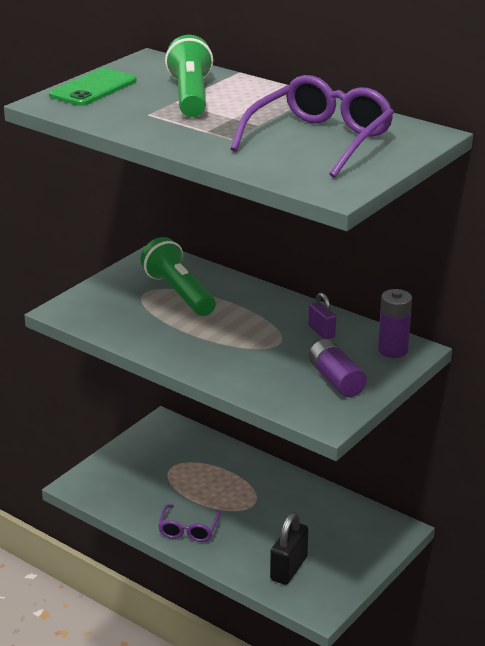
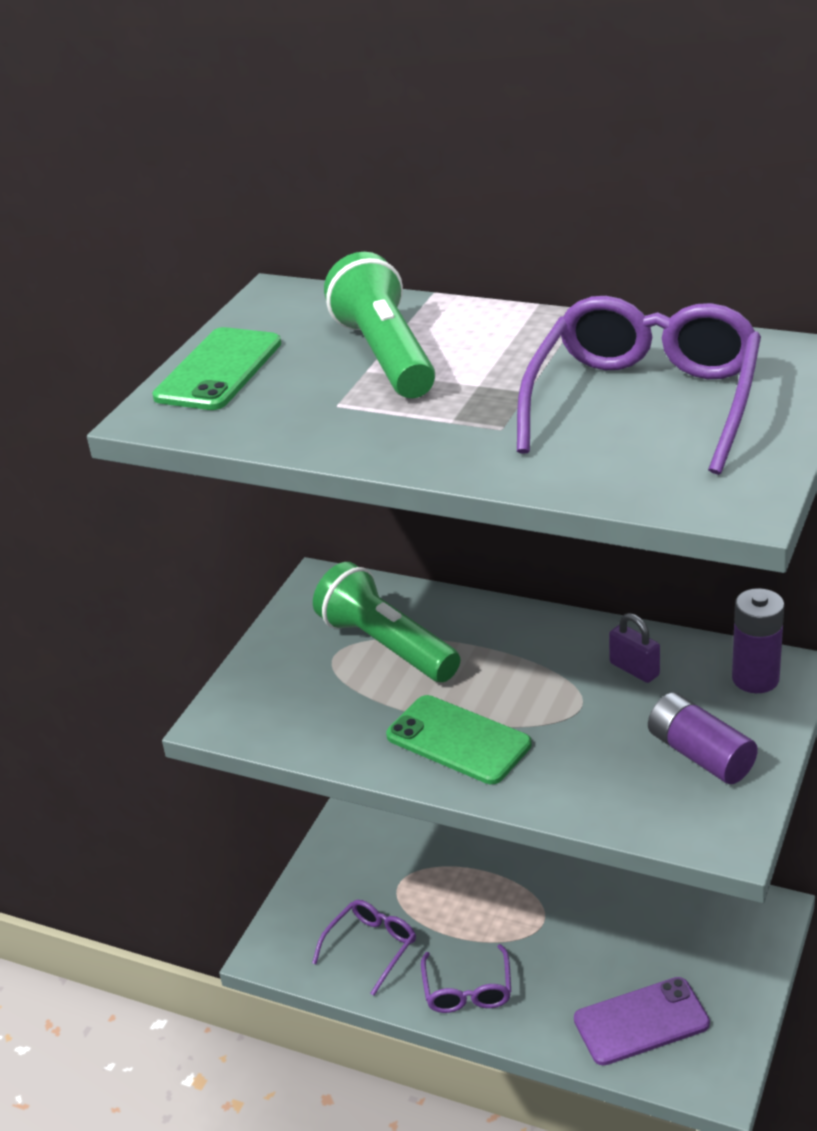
camera: 10 degrees left, 5 degrees up
(139, 496) = (371, 947): none -> purple glasses
(196, 346) = (458, 740): none -> green phone
(288, 568) = (641, 1021): black padlock -> purple phone

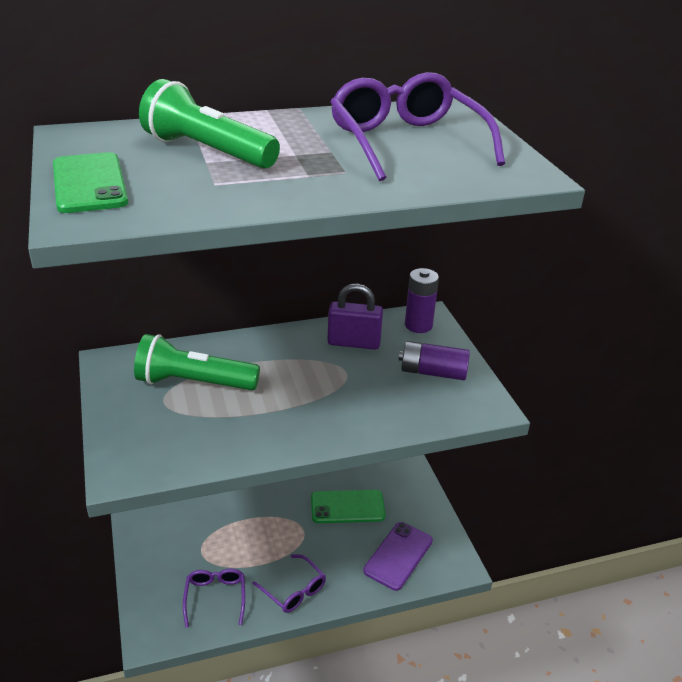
camera: 45 degrees left, 0 degrees up
(458, 740) = (296, 418): green phone -> green phone (347, 507)
(634, 669) = (354, 342): purple padlock -> purple padlock, size x1.57

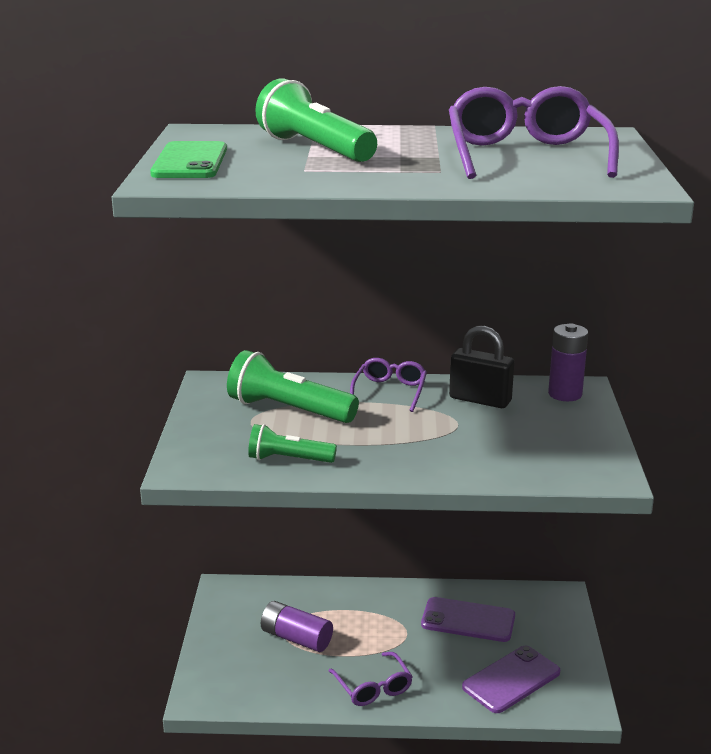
camera: 20 degrees right, 10 degrees down
(215, 598) = (283, 676): purple glasses -> purple glasses (389, 391)
(216, 441) = (288, 459): none -> green flashlight
(347, 507) = (468, 620): green phone -> purple phone
(354, 342) = (480, 400): purple padlock -> black padlock
(433, 372) = (559, 437): purple battery -> purple battery (296, 638)

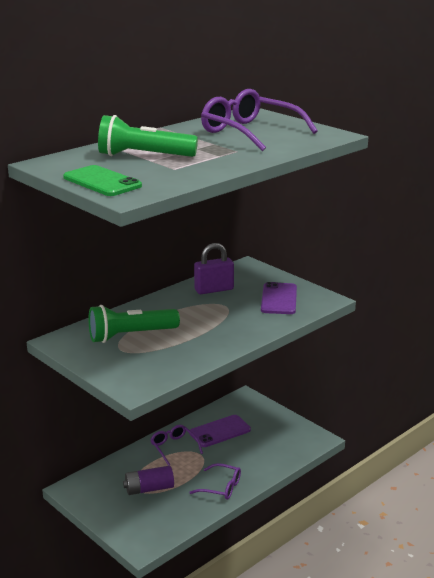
camera: 45 degrees left, 0 degrees up
(288, 459) = (179, 358): green flashlight -> none
(389, 391) = (164, 304): purple glasses -> purple glasses (174, 447)
(480, 400) = (214, 290): black padlock -> purple padlock
(511, 679) = (275, 446): purple phone -> purple phone (279, 299)
(565, 394) = (246, 271): purple battery -> none

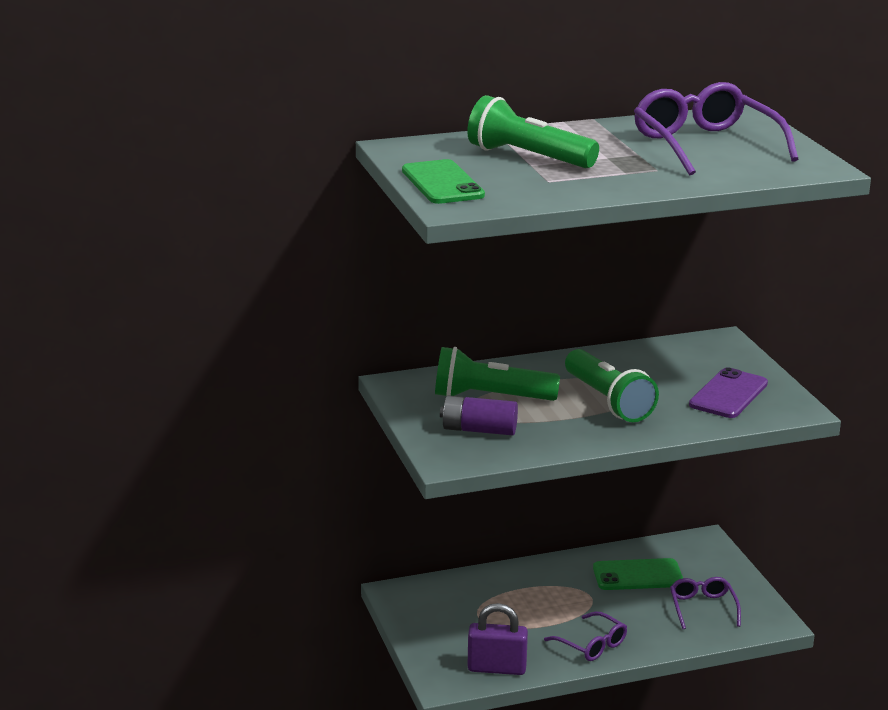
camera: 25 degrees right, 0 degrees up
(149, 489) = (495, 620): purple battery -> purple battery (479, 430)
(174, 447) = (560, 579): purple glasses -> purple glasses (703, 608)
(209, 320) = (608, 401): none -> green flashlight
(214, 290) = (647, 363): purple padlock -> purple padlock (497, 668)
(220, 431) = (638, 575): purple phone -> green phone

